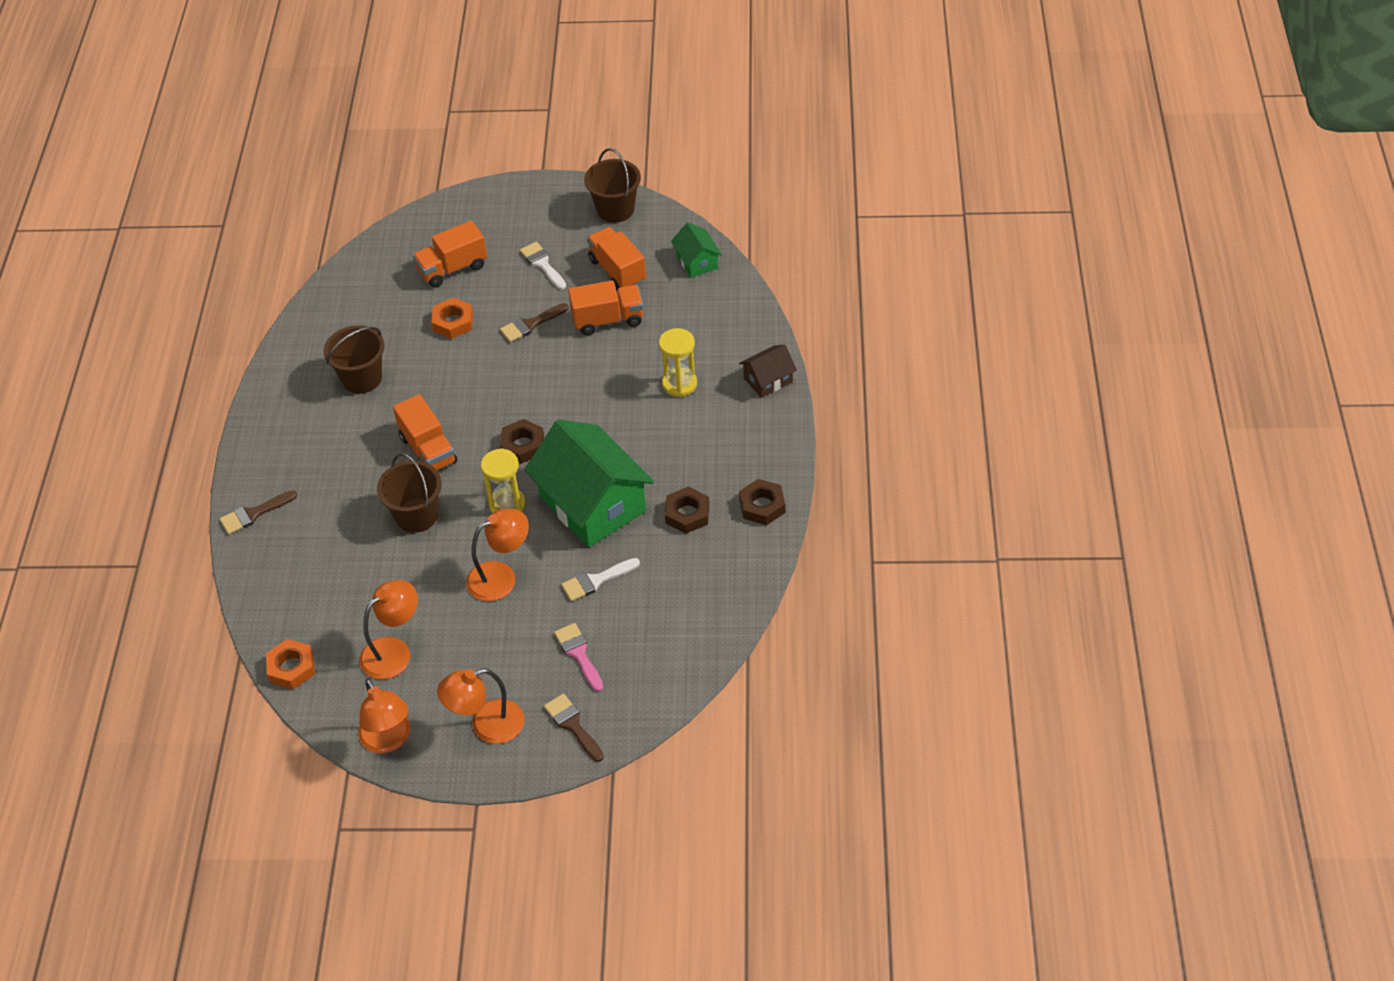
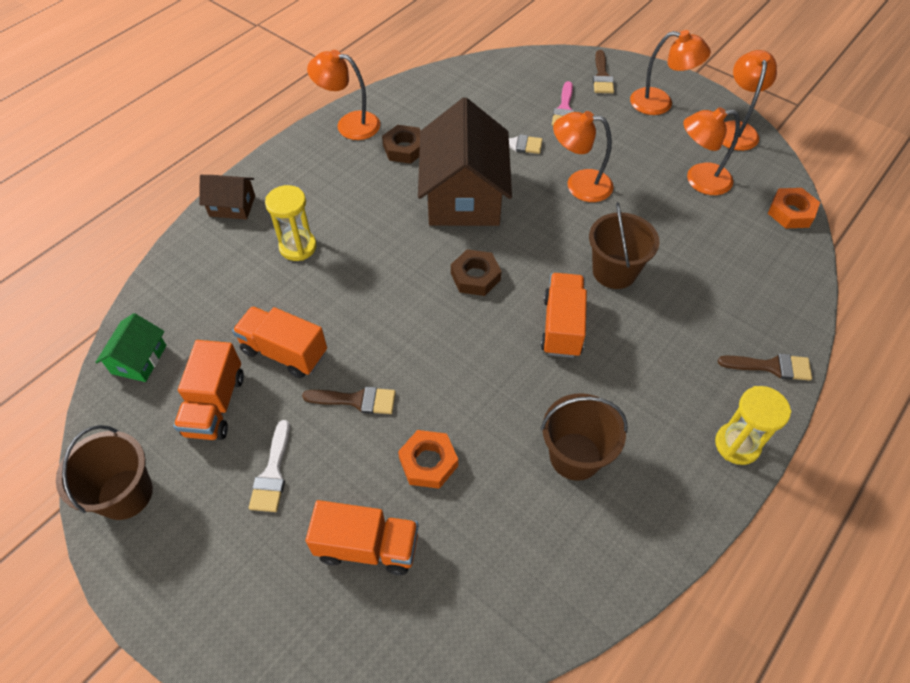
camera: 145 degrees left, 5 degrees up
(507, 504) = (530, 234): yellow hourglass -> yellow hourglass (737, 445)
(592, 504) = (464, 195): green house -> brown house
(762, 506) = (349, 124): brown nut -> orange lamp

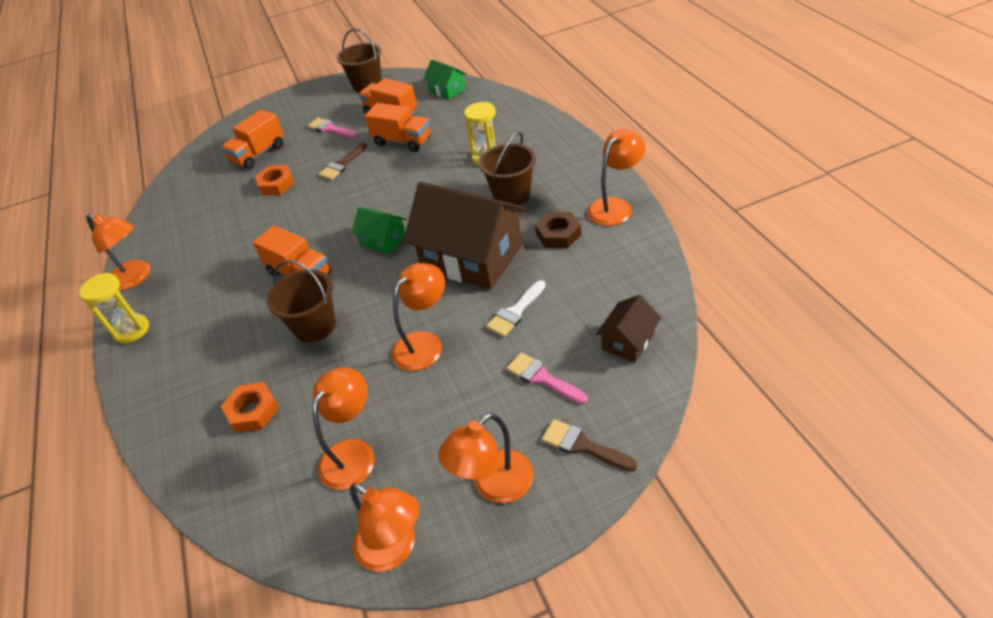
camera: 125 degrees right, 10 degrees down
(232, 206) = (553, 132): brown house -> brown house (628, 341)
(272, 473) = (330, 129): white brush -> pink brush
(284, 352) = (402, 141): orange truck -> orange truck turned 60 degrees clockwise
(475, 277) = (383, 240): brown nut -> green house
(575, 456) = (214, 246): brown bucket -> brown bucket (511, 194)
(677, 514) = (136, 278): none -> orange lamp
(771, 366) = (148, 386): brown brush -> none
(791, 212) = (246, 518): orange nut -> orange nut (253, 411)

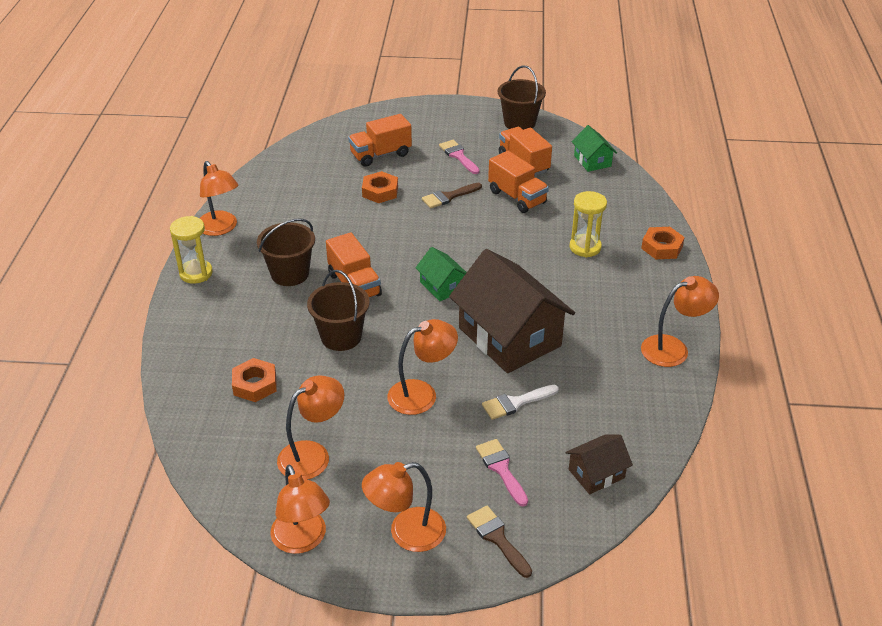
camera: 20 degrees right, 5 degrees down
(511, 194) = (584, 294): brown bucket -> brown bucket (290, 274)
(549, 132) = (661, 247): none -> orange nut
(558, 234) = (601, 351): brown nut -> none

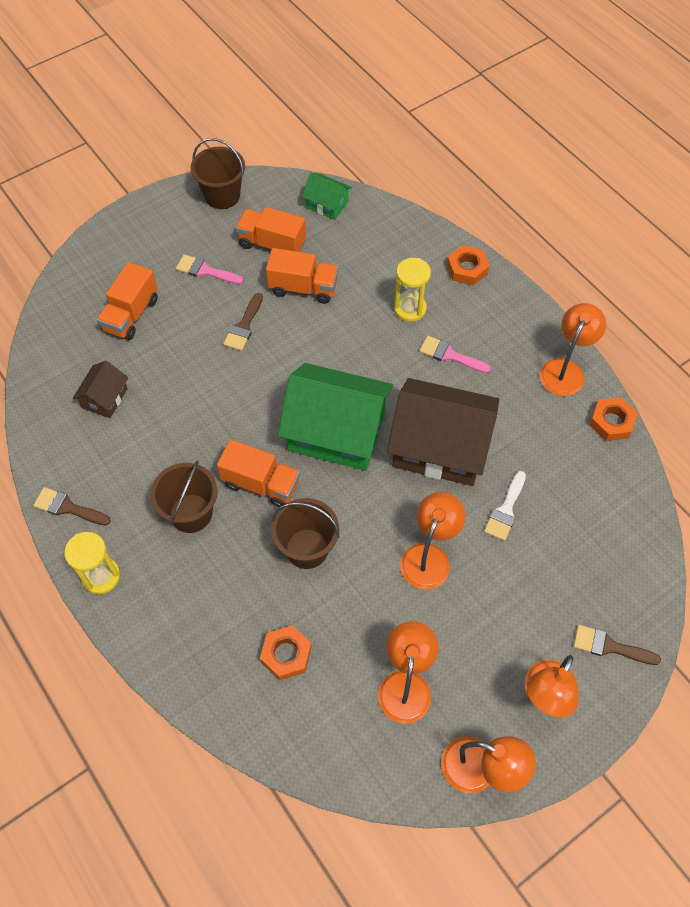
camera: 40 degrees left, 20 degrees up
(220, 228) = (67, 507): orange lamp -> brown brush
(380, 191) = (176, 360): orange nut -> orange nut (611, 422)
(442, 286) = (336, 432): green house -> green house, size x2.13
(501, 469) = (553, 581): pink brush -> pink brush (450, 355)
(596, 473) = (619, 532): brown house -> brown house (105, 398)

